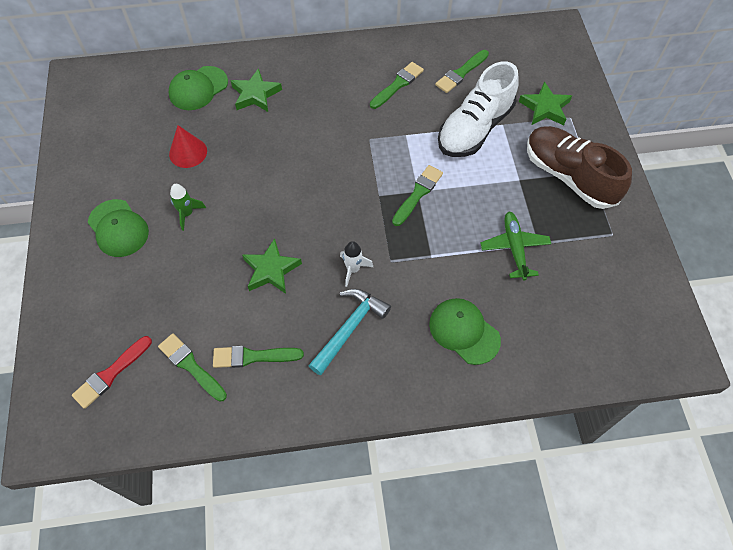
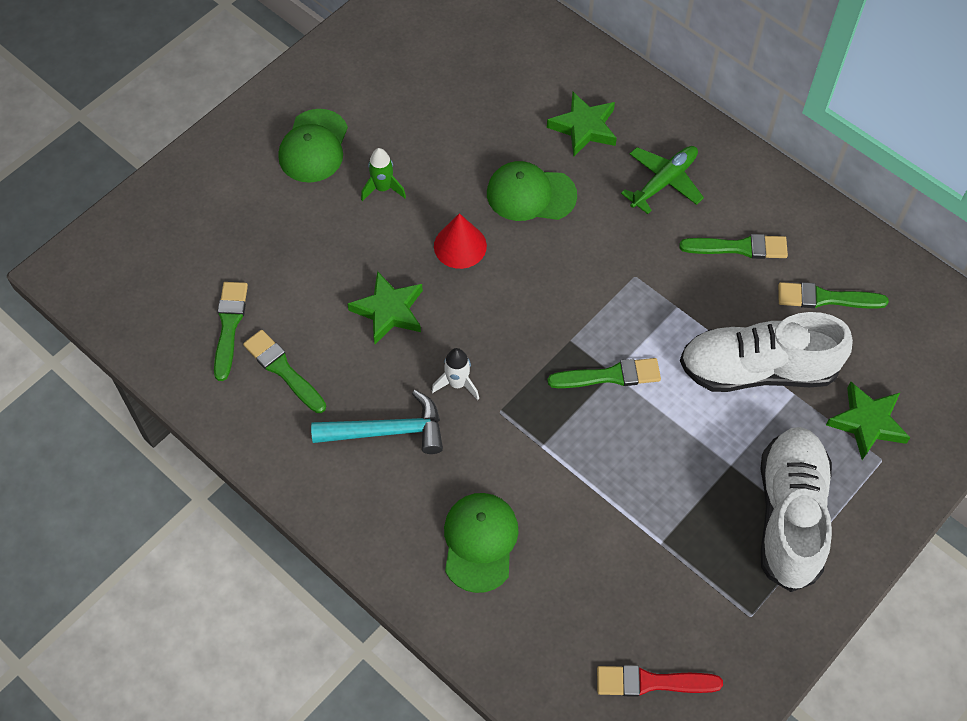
camera: 50 degrees right, 0 degrees up
(111, 374) = (167, 269): red brush -> red brush (651, 682)
(188, 152) = (453, 129): red cone -> red cone (460, 246)
(198, 88) = (538, 72): green cap -> green cap (530, 194)
(514, 248) = (631, 522): green plane -> green plane (664, 182)
(569, 176) = (790, 515): brown shoe -> white shoe

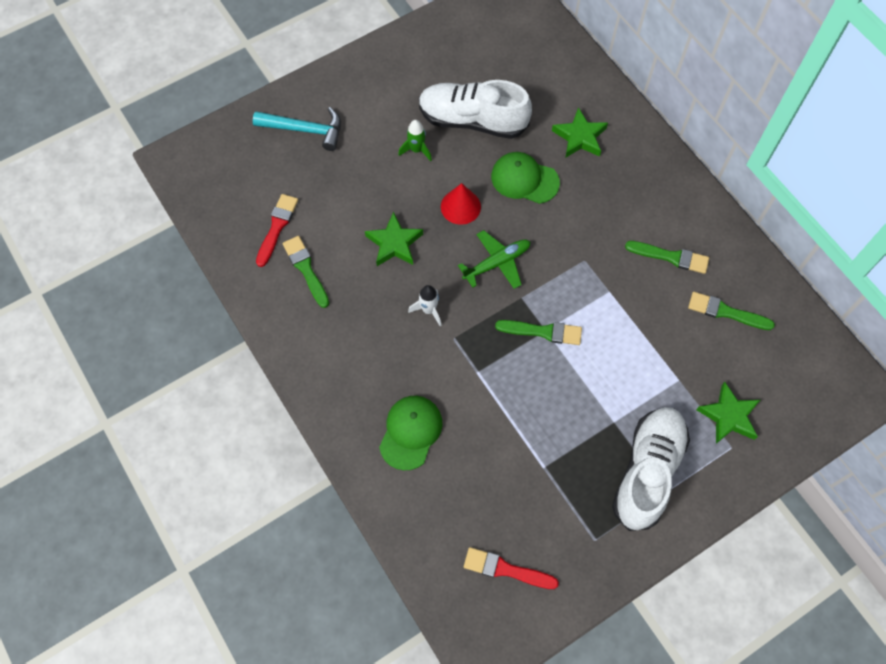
camera: 15 degrees right, 5 degrees up
(229, 326) = (277, 227): green brush -> red brush
(313, 146) = (375, 107): green cap -> none
(387, 431) = (367, 333): turquoise hammer -> turquoise hammer (305, 130)
(664, 182) = (628, 193): green plane -> green plane (496, 263)
(757, 369) = (656, 354): white shoe -> white shoe (472, 120)

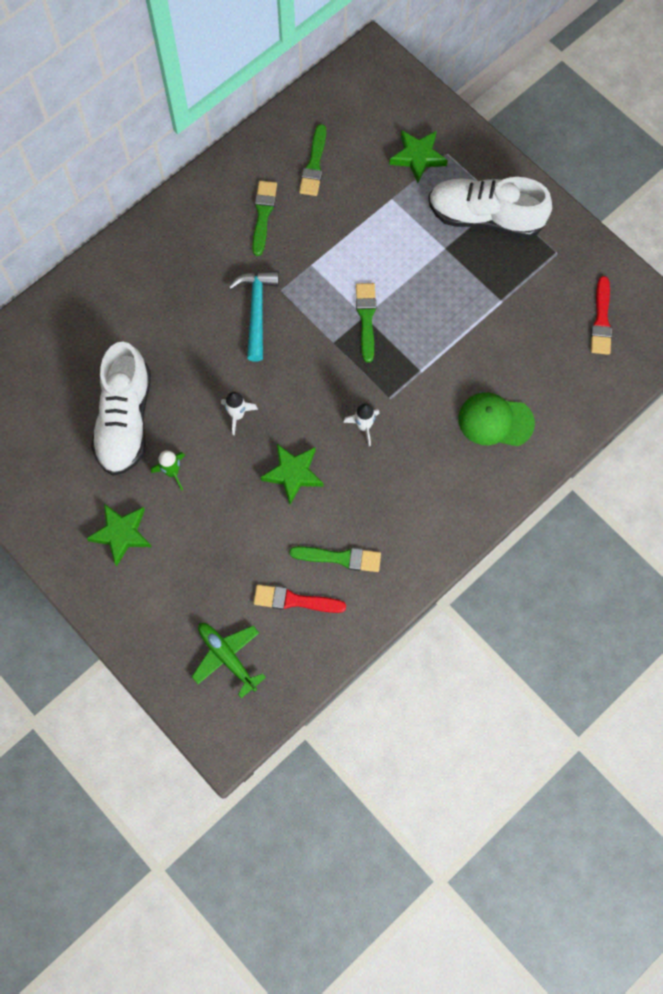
camera: 100 degrees left, 5 degrees up
(305, 130) = (162, 599): turquoise hammer -> turquoise hammer (256, 311)
(306, 269) = (340, 558): green brush -> green brush turned 135 degrees counterclockwise
(460, 206) = (237, 415): red cone -> white rocket
(496, 263) = (299, 370): green plane -> green plane (227, 657)
(524, 179) = (194, 357): green cap -> none
(579, 137) = (132, 310): green star -> green star (121, 534)

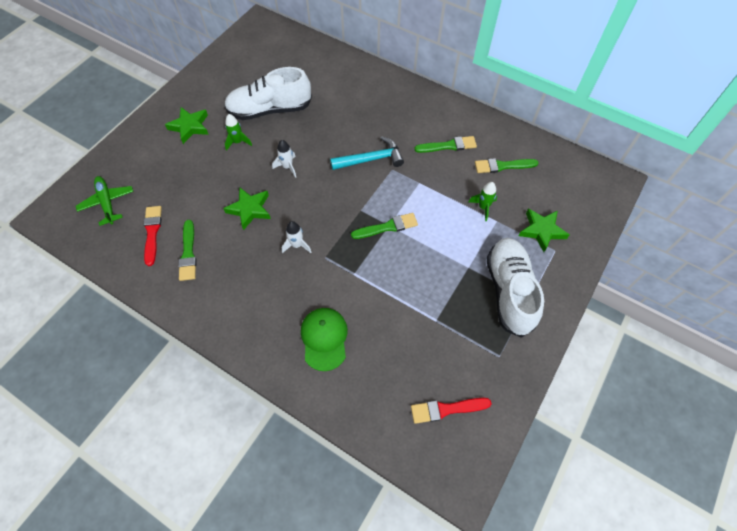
camera: 75 degrees right, 10 degrees down
(227, 657) = (107, 203): green plane -> green plane turned 60 degrees counterclockwise
(368, 206) = (483, 207): none -> green rocket

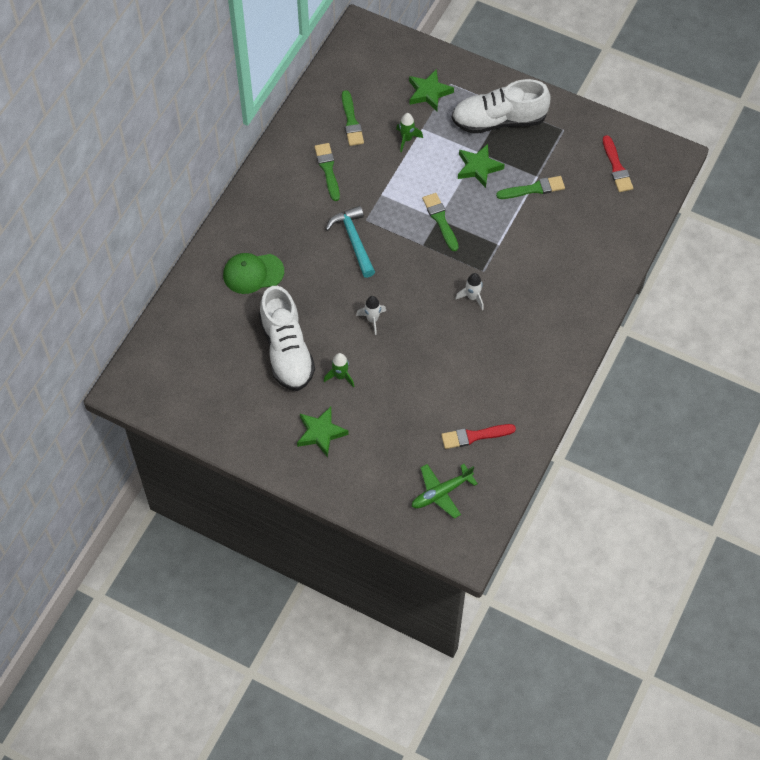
camera: 95 degrees left, 0 degrees up
(188, 253) = (495, 395): green brush -> green brush (533, 189)
(249, 209) = (433, 347): green star -> green star (478, 168)
(324, 338) = (569, 262): green cap -> green cap (253, 273)

